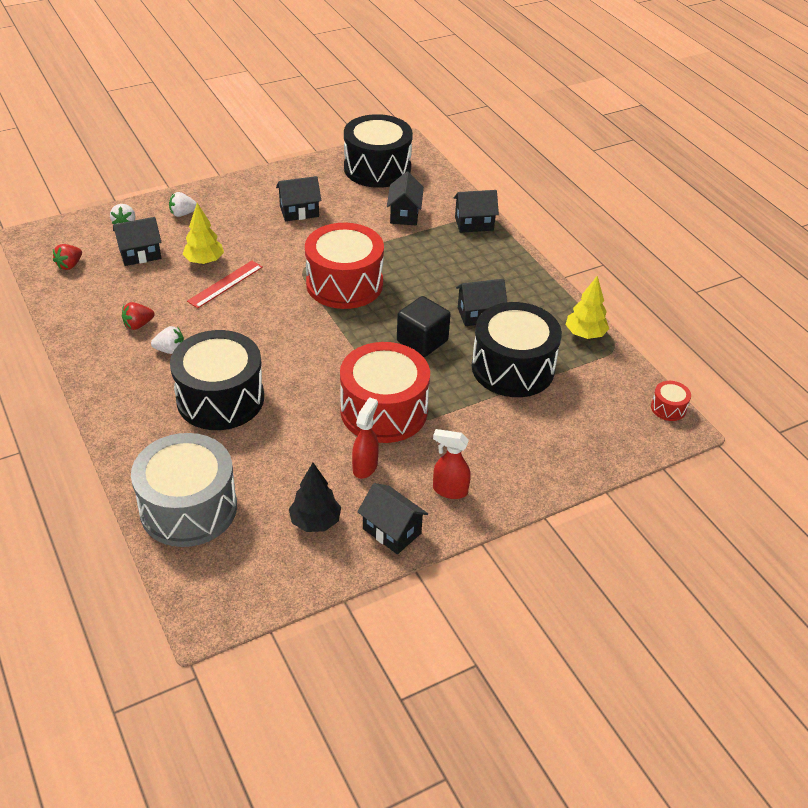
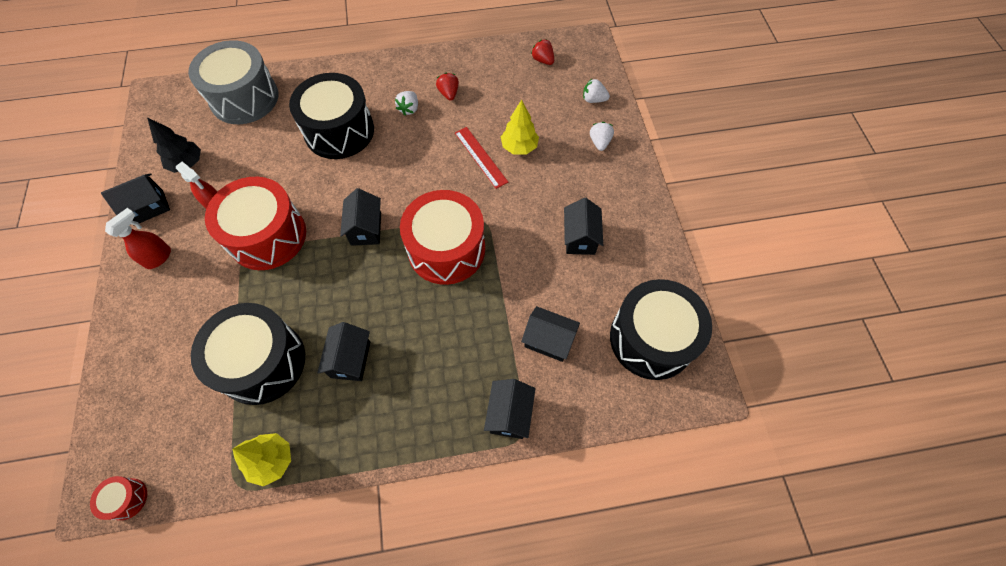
camera: 110 degrees right, 20 degrees up
(140, 254) = (544, 105): black house -> black house (366, 229)
(422, 341) = (337, 292): black cube -> none

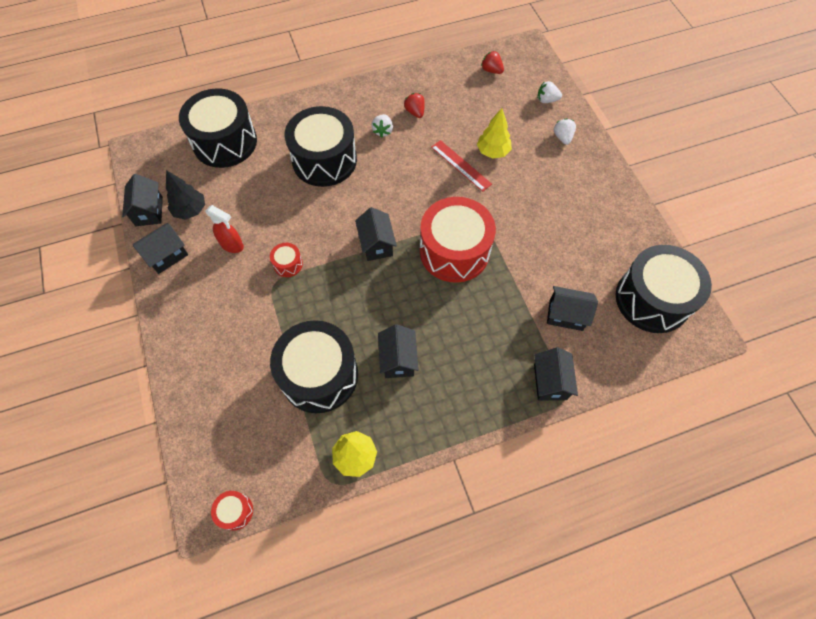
camera: 10 degrees left, 0 degrees up
(159, 257) = (192, 299): red spray bottle -> none
(244, 98) = (225, 142): grey drum -> black drum
(267, 236) = (288, 264): red drum -> red drum, size x0.41
(580, 238) = (568, 223): black house -> black house (149, 211)

